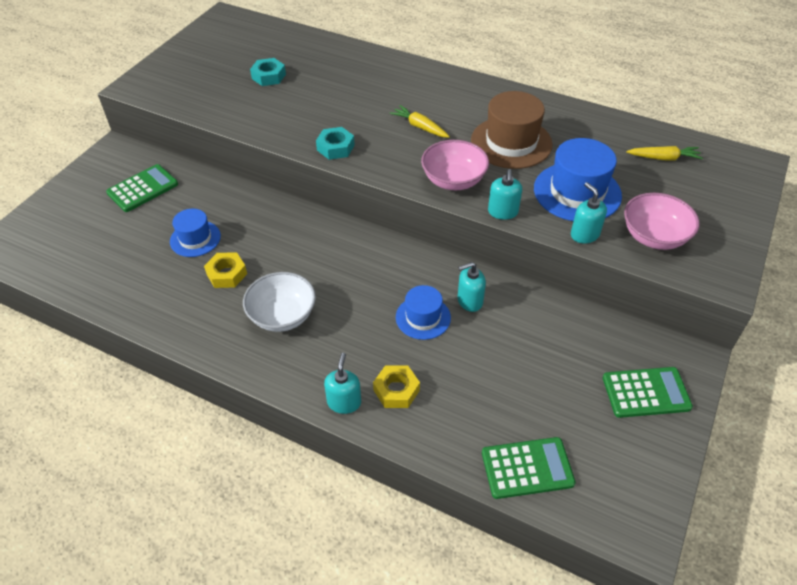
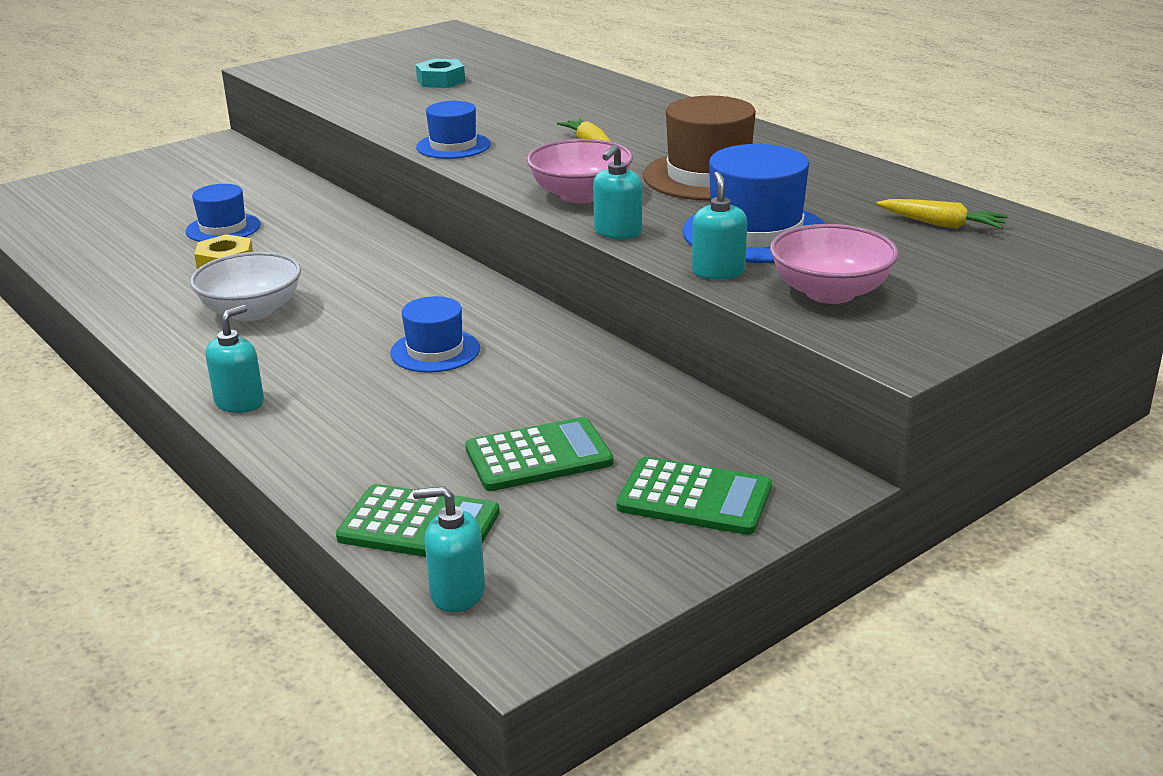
camera: 25 degrees right, 20 degrees down
(143, 189) = (210, 178): green calculator -> green calculator (538, 456)
(335, 148) = (453, 146): turquoise nut -> blue hat
(396, 390) = (321, 408): yellow nut -> none
(469, 301) = (520, 349): turquoise soap dispenser -> turquoise soap dispenser (457, 593)

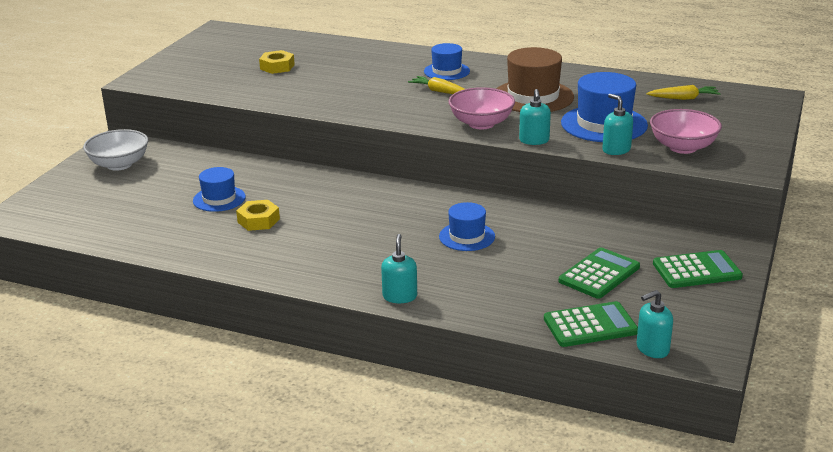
camera: 30 degrees left, 0 degrees up
(252, 311) = (323, 244): white bowl -> white bowl (119, 164)
(441, 81) = (277, 67): turquoise nut -> yellow nut
(453, 146) = (358, 109): blue hat -> blue hat (446, 71)

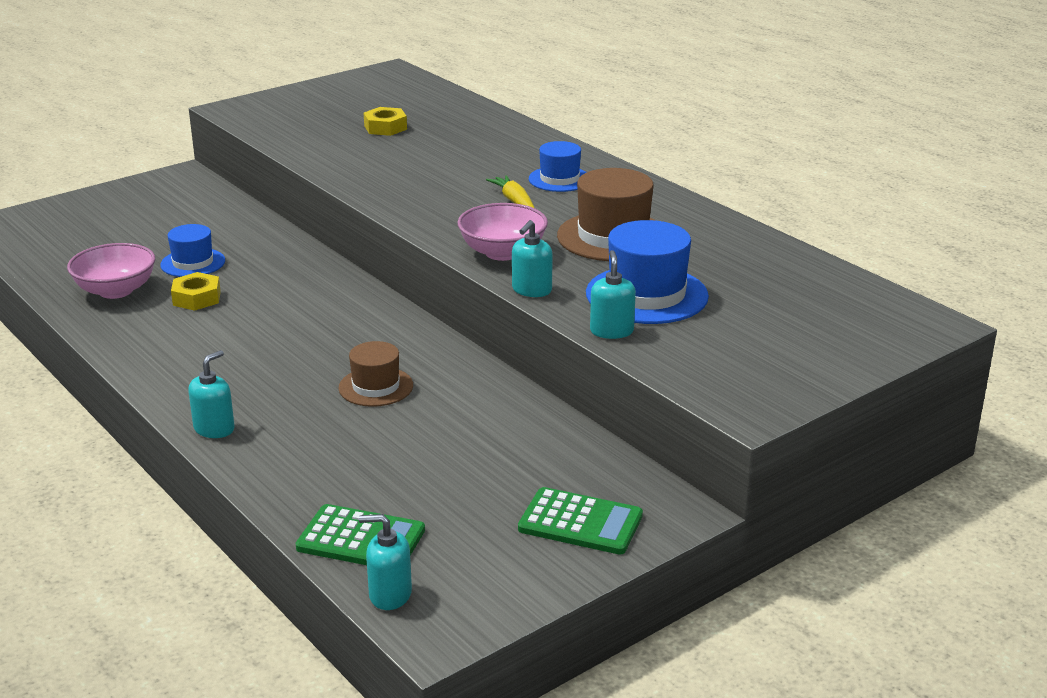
camera: 30 degrees right, 0 degrees up
(119, 164) = (154, 198): white bowl -> none
(467, 236) = (376, 387): blue hat -> brown hat
(599, 274) = (458, 483): green calculator -> none
(683, 147) = (701, 353): pink bowl -> pink bowl (116, 290)
(684, 98) = (803, 291): yellow carrot -> none

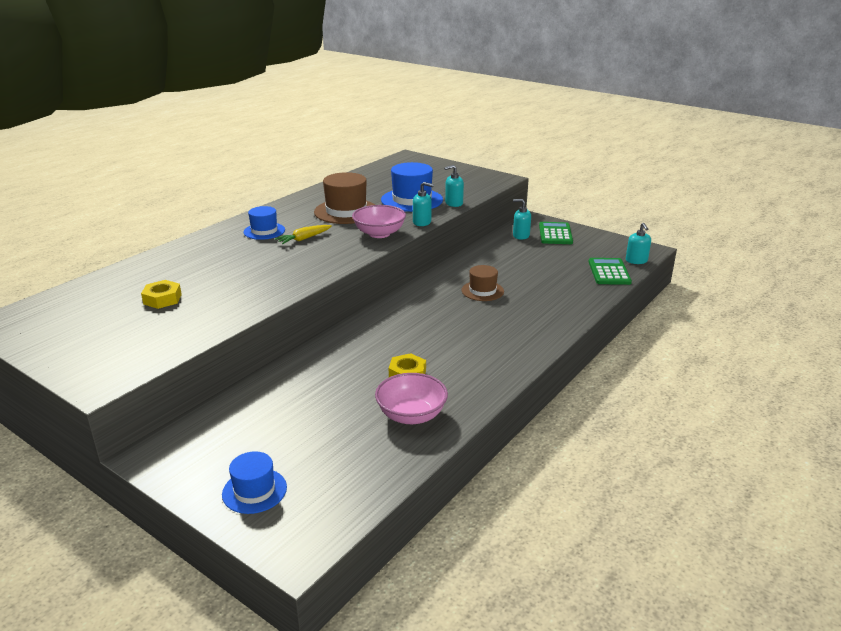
camera: 105 degrees left, 0 degrees up
(193, 263) = (350, 392): blue hat -> blue hat (254, 491)
(214, 429) = (558, 326): turquoise soap dispenser -> turquoise soap dispenser (521, 236)

